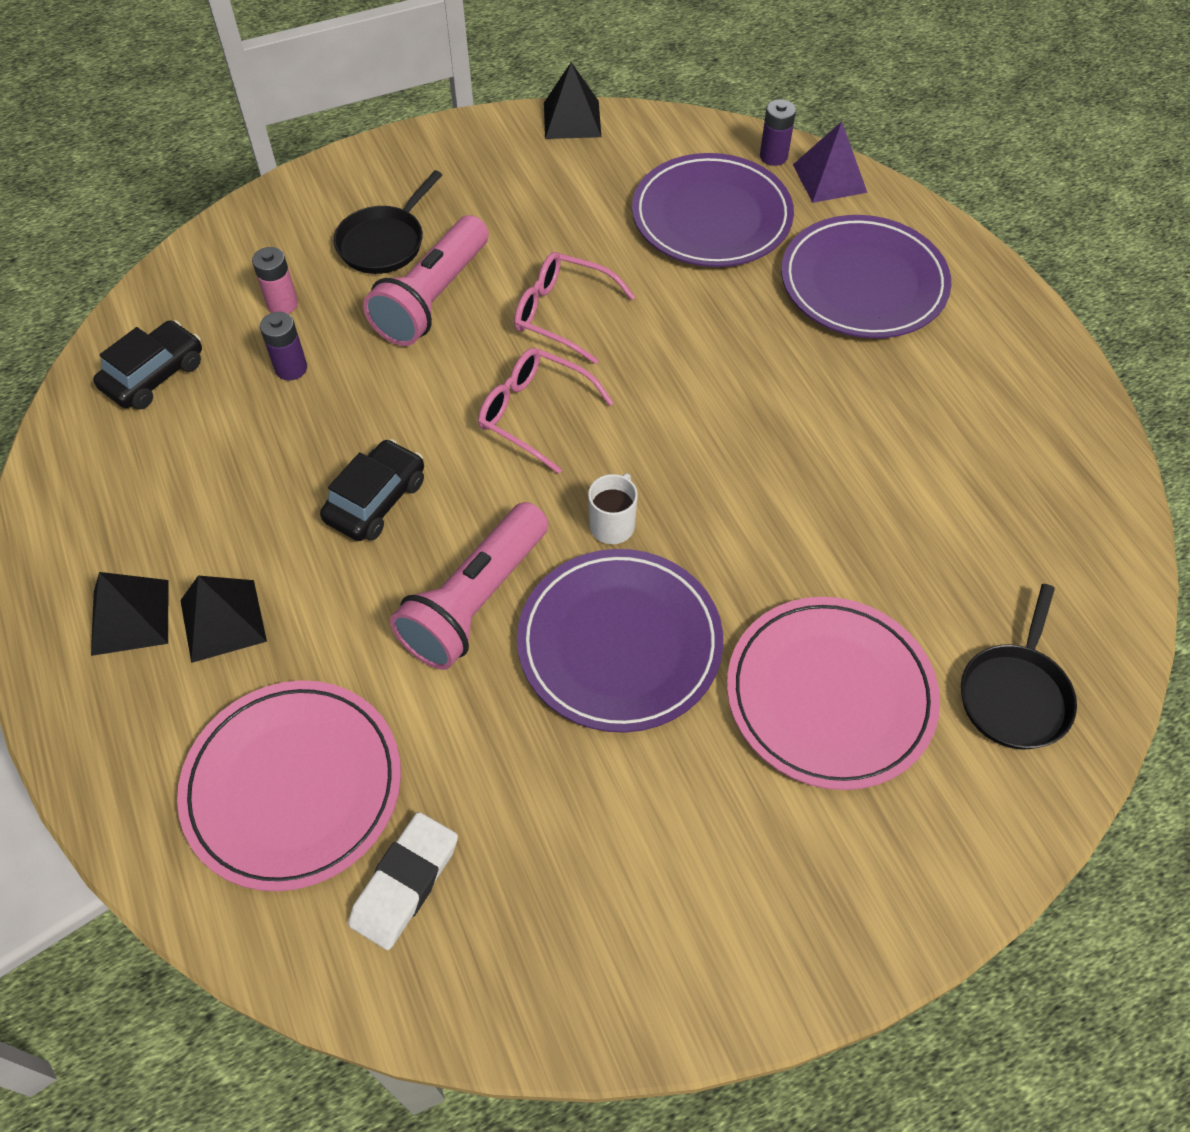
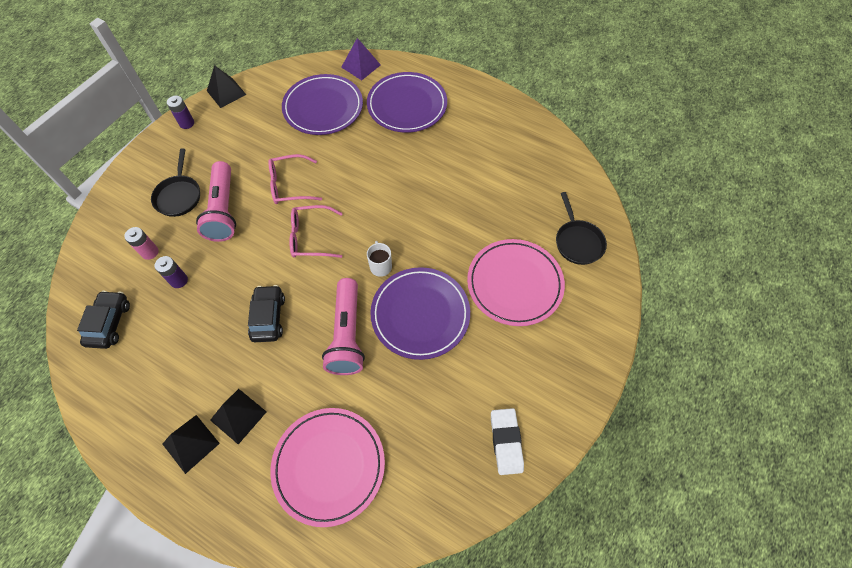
camera: 35 degrees left, 5 degrees up
(405, 883) = (408, 471): white eraser -> white eraser (506, 442)
(773, 156) = (330, 67): purple battery -> purple battery (187, 123)

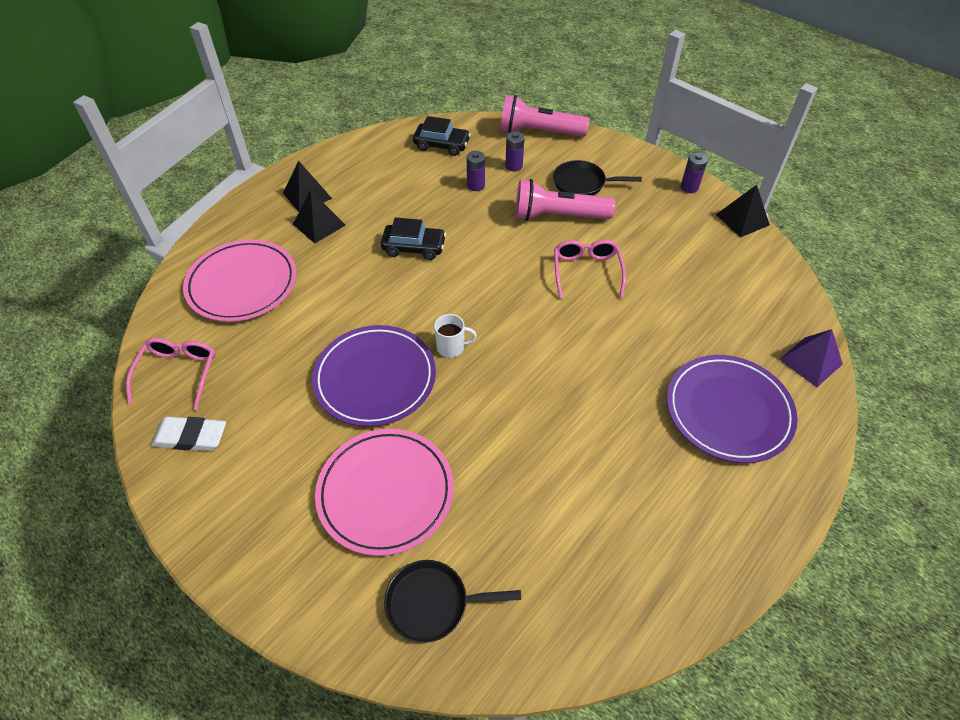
camera: 100 degrees right, 10 degrees down
(150, 252) = (514, 166): pink battery -> purple battery
(311, 237) = (507, 286): pink glasses -> pink glasses (178, 373)
(323, 107) = (719, 311): purple plate -> none
(347, 334) = (373, 308): pink flashlight -> pink flashlight (539, 132)

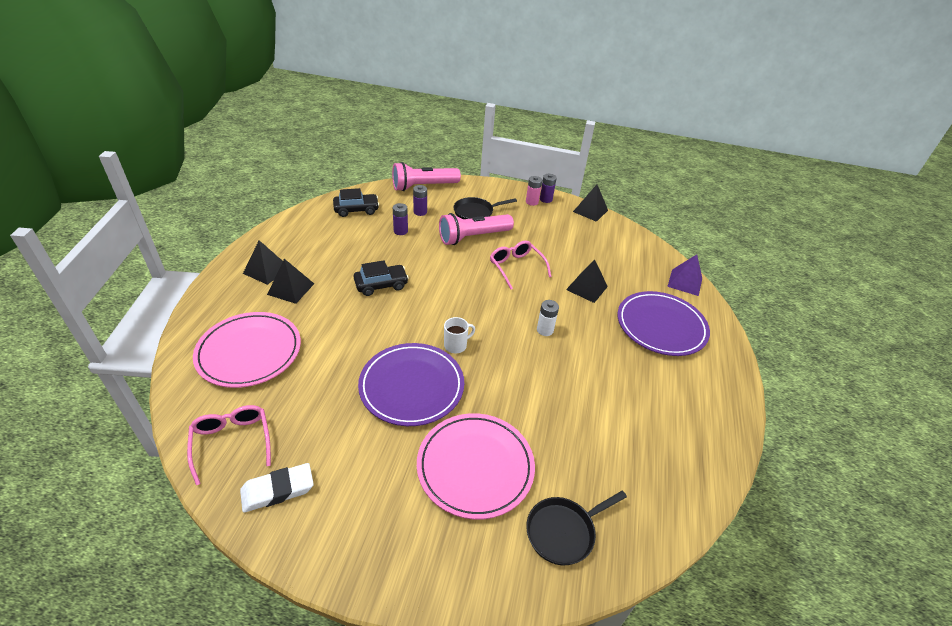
camera: 30 degrees left, 10 degrees down
(568, 364) = (545, 330): none -> white battery
(661, 326) = (587, 288): none -> black pyramid
(667, 186) = (532, 202): none -> pink battery

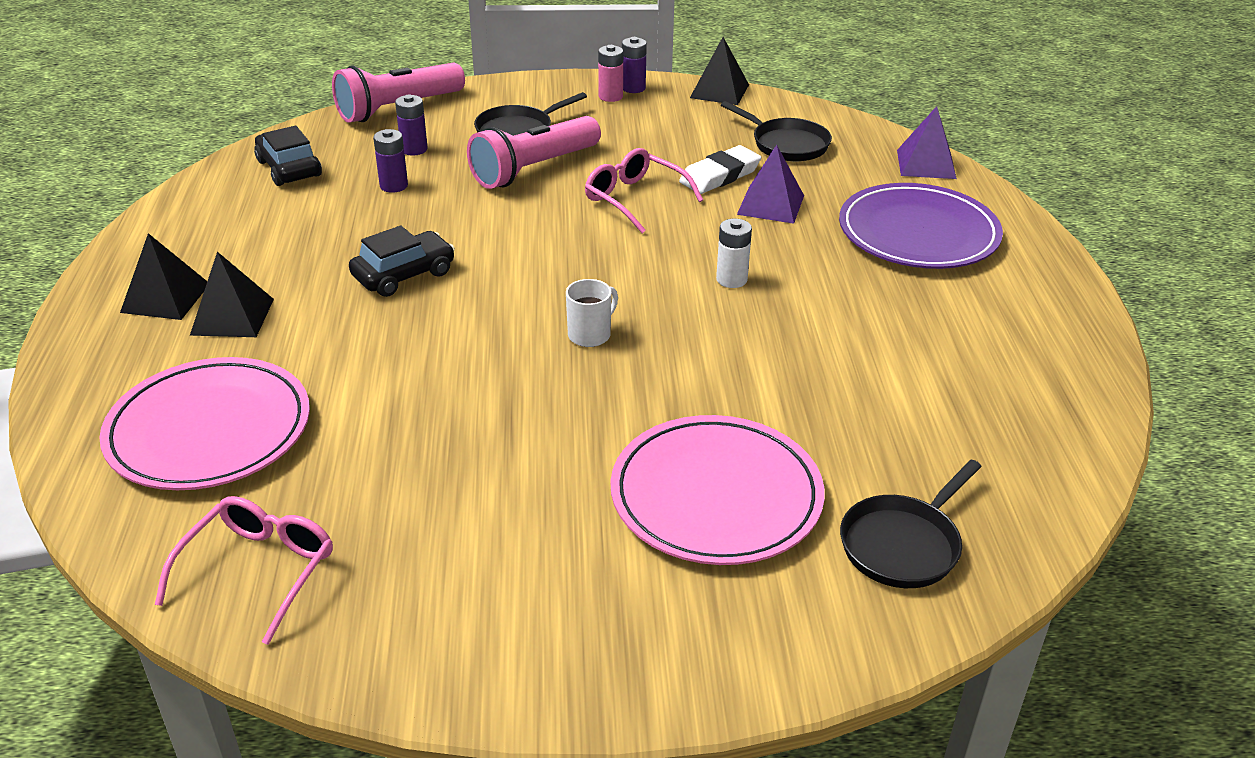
camera: 15 degrees left, 5 degrees down
(232, 442) = (259, 571): pink glasses -> pink glasses turned 60 degrees clockwise
(278, 490) = (387, 617): white eraser -> white eraser (720, 176)
(356, 210) = (289, 168): black car -> black car turned 90 degrees counterclockwise
(411, 386) = (545, 411): purple plate -> none
(587, 288) = (771, 205): black pyramid -> purple pyramid
(612, 252) = (786, 144): none -> black pan

